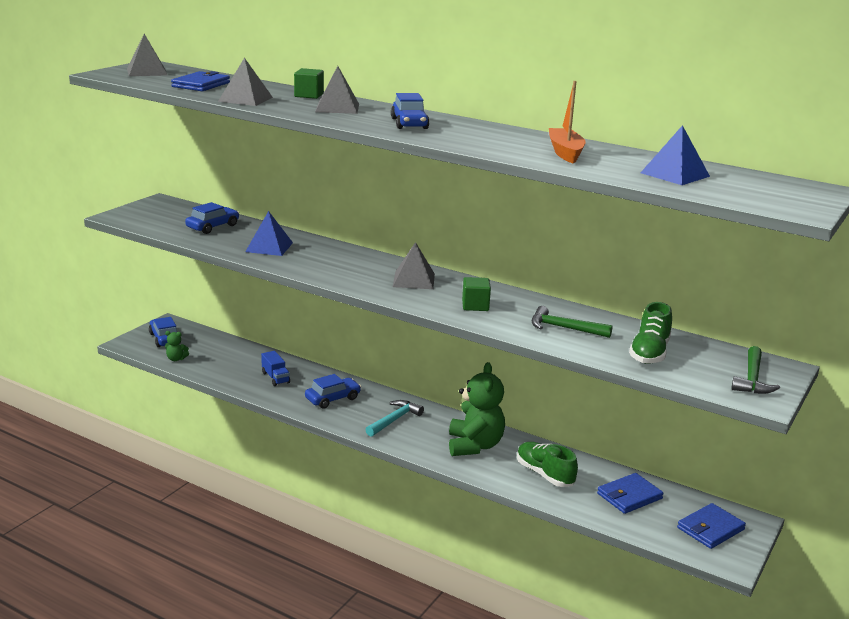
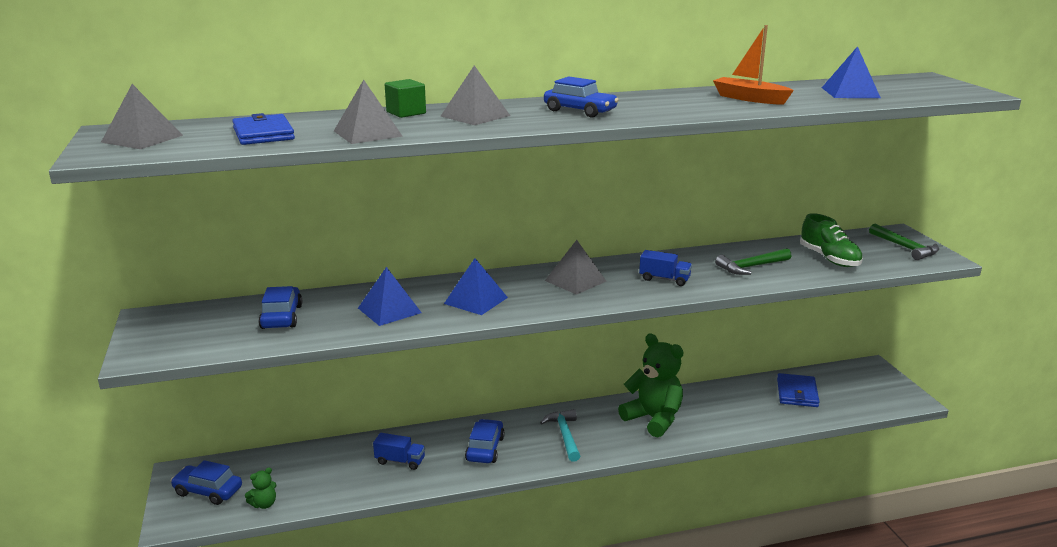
camera: 45 degrees left, 0 degrees up
(326, 263) = (475, 300): none -> blue pyramid
(475, 305) = (664, 279): green cube -> blue truck
(544, 474) = (731, 411): green shoe -> none
(710, 529) = (867, 385): blue wallet -> none

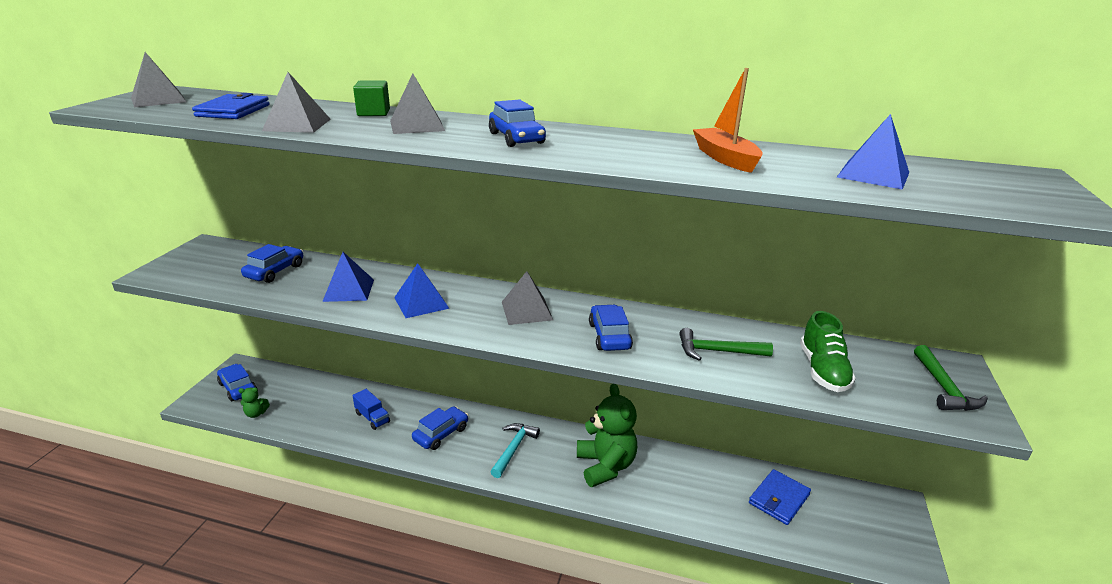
camera: 30 degrees right, 5 degrees up
(664, 279) = (609, 336): blue truck -> blue car

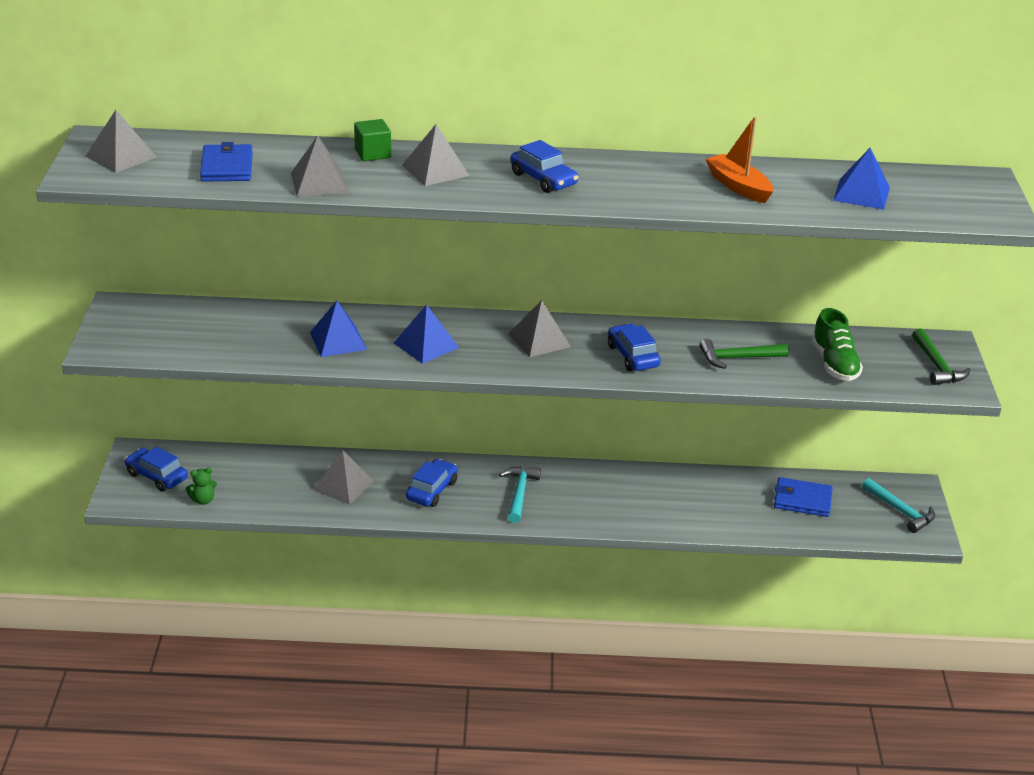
camera: 15 degrees left, 5 degrees up
(275, 271) = (236, 329): blue car -> none
(372, 418) = (343, 485): blue truck -> grey pyramid
(605, 466) = (623, 496): green teddy bear -> none
(779, 499) = (802, 500): blue wallet -> blue wallet turned 75 degrees clockwise
(882, 529) = (900, 511): none -> turquoise hammer

